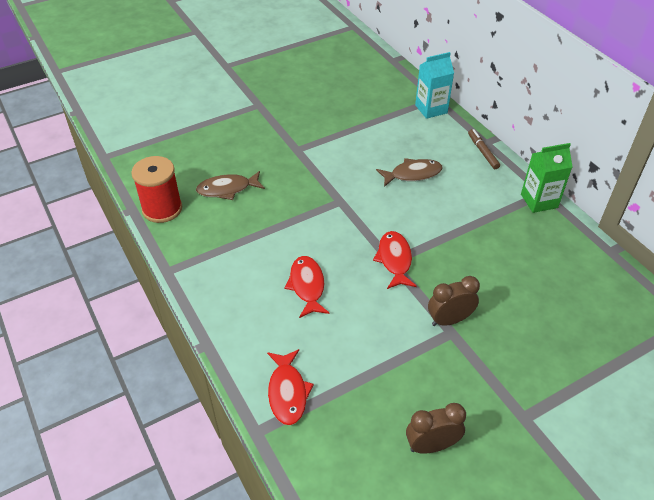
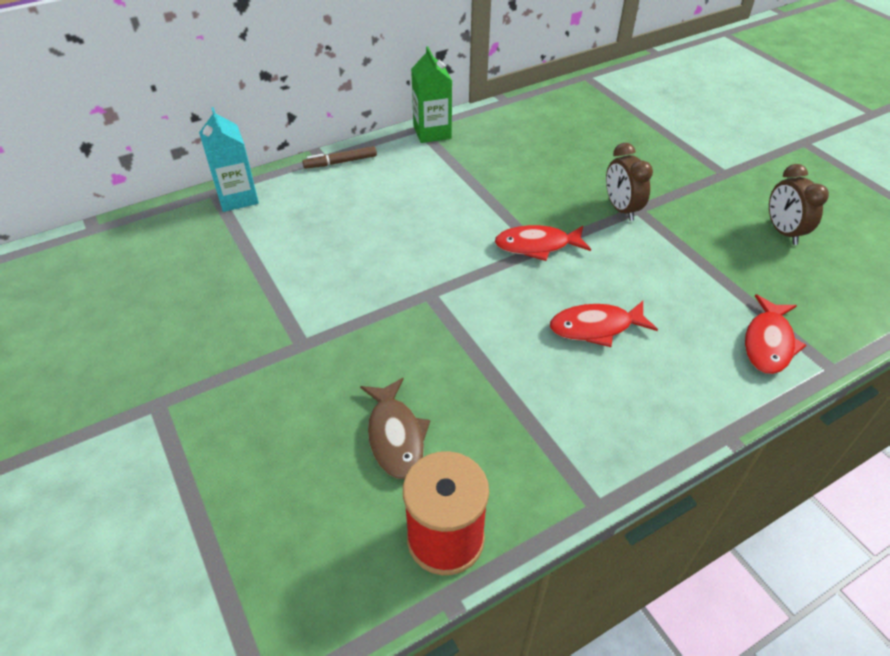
camera: 90 degrees left, 0 degrees up
(287, 392) = (768, 343): red fish -> red fish turned 120 degrees clockwise
(412, 174) = (377, 222): brown fish -> none

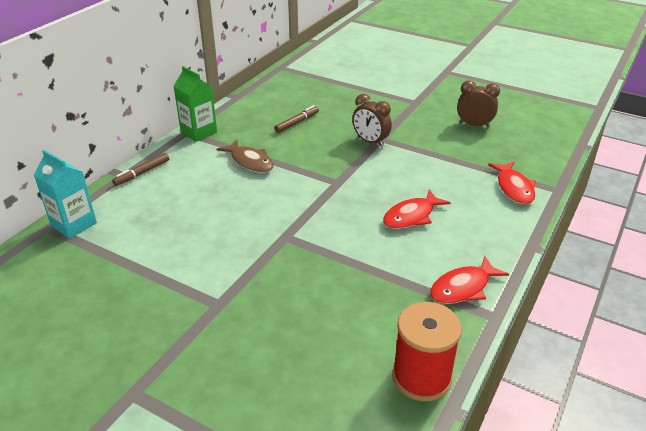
camera: 30 degrees left, 10 degrees down
(395, 436) = (337, 333): brown fish -> brown fish (250, 162)
(537, 246) = (334, 181): red fish -> red fish (463, 288)
(550, 155) = (297, 123): none -> brown marker
(783, 232) = (474, 125): brown clock -> brown clock turned 150 degrees clockwise

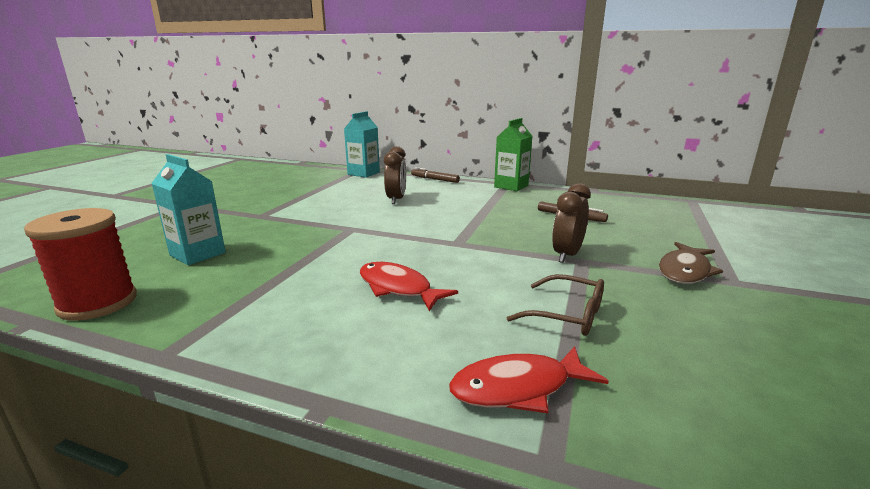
camera: 80 degrees right, 15 degrees down
(250, 162) = (474, 206): brown fish -> brown fish (685, 271)
(324, 335) = (197, 254): none -> turquoise carton
(450, 160) = (567, 315): none -> brown glasses
(463, 288) = (235, 329): red fish -> none
(474, 125) = (727, 340): brown clock -> brown clock (396, 199)

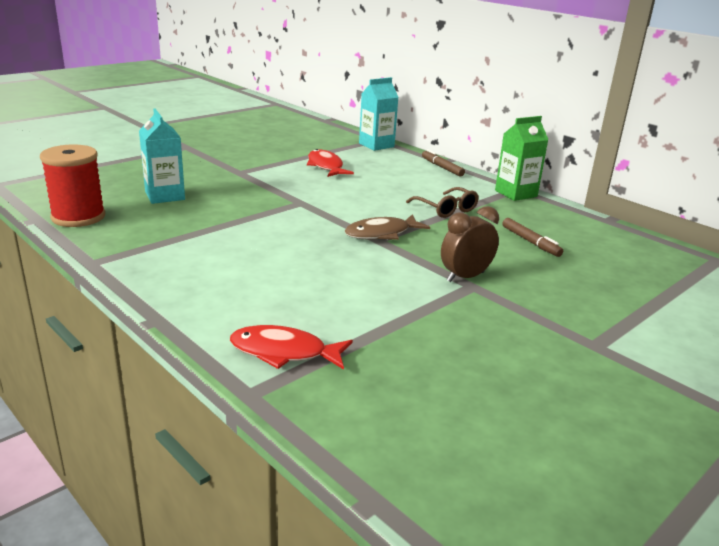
camera: 25 degrees right, 5 degrees up
(396, 199) = (374, 182): brown clock -> none
(398, 288) = (282, 263): red fish -> red fish (326, 166)
(567, 315) = (389, 322): brown glasses -> brown glasses (446, 209)
(685, 271) = (562, 323): brown fish -> brown fish (381, 234)

